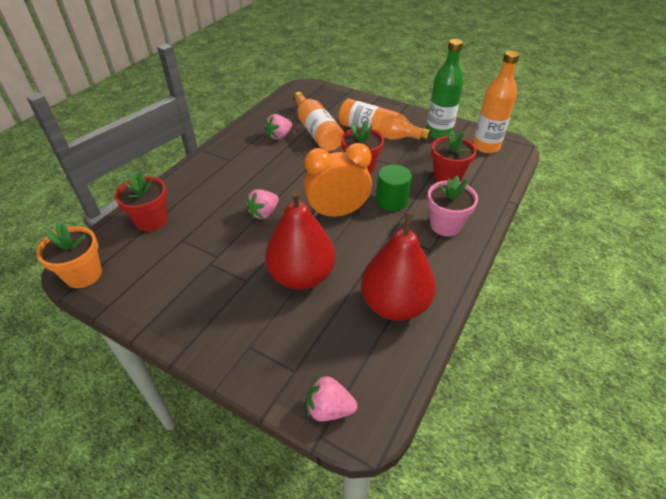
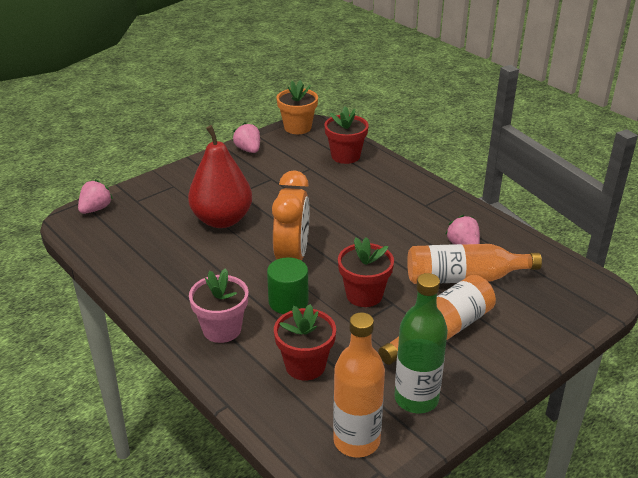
camera: 110 degrees right, 10 degrees down
(264, 213) = (320, 213): pink strawberry -> pink strawberry (248, 150)
(395, 304) = (151, 261): red pear -> none

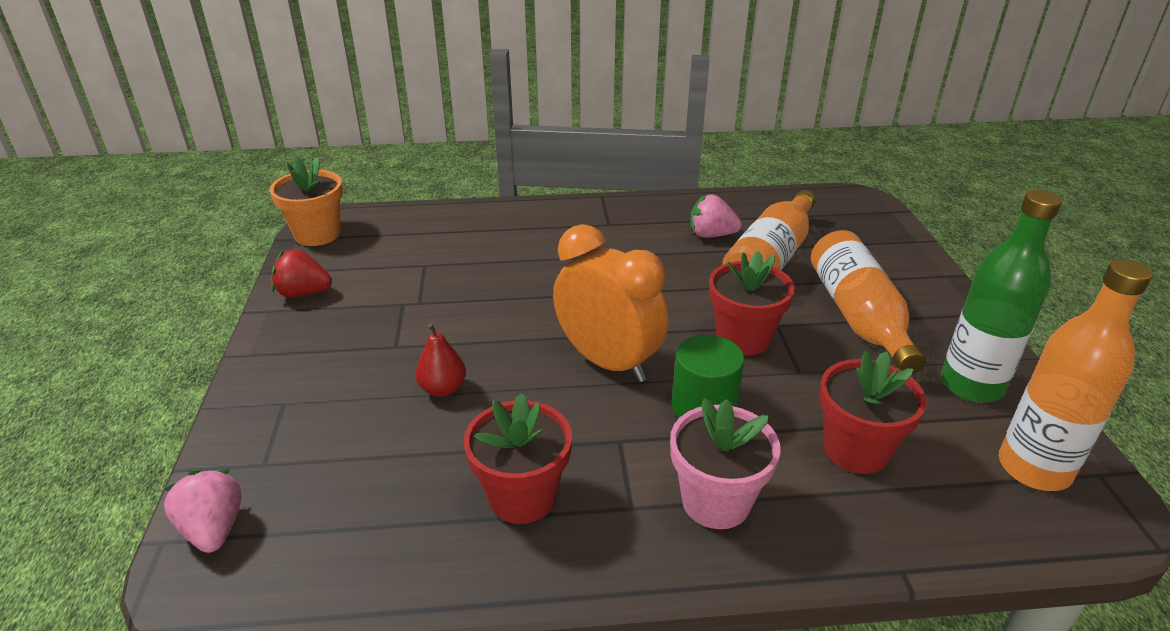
camera: 55 degrees left, 0 degrees up
(222, 220) = (443, 389): red pear -> red pear, size x0.44
(248, 150) = (303, 293): pink strawberry -> red strawberry
(345, 156) = (437, 229): red flower pot -> red flower pot (522, 497)

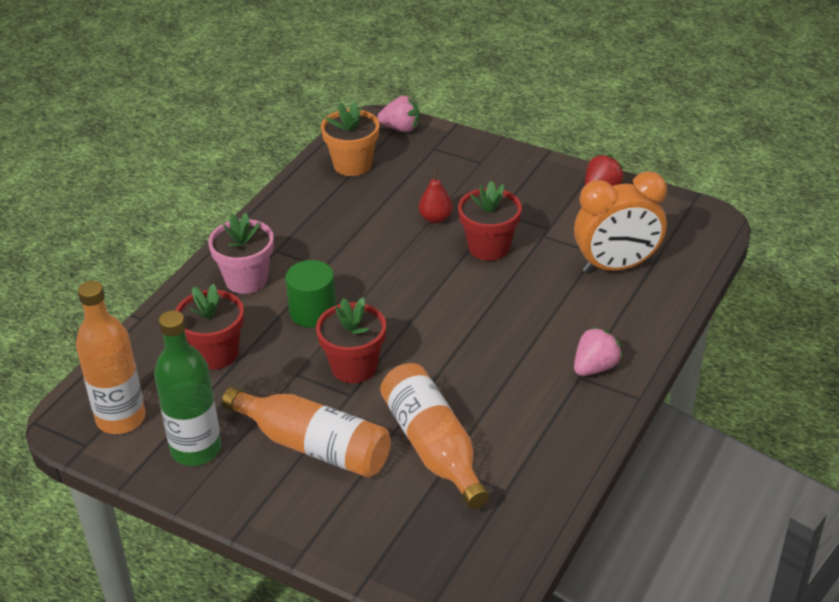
camera: 125 degrees right, 5 degrees up
(317, 234) = (691, 212): orange flower pot -> orange flower pot (352, 164)
(522, 497) = (322, 218): red flower pot -> red flower pot (489, 247)
(608, 362) = (393, 292): orange clock -> orange clock (616, 266)
(711, 235) = (504, 433): pink strawberry -> pink strawberry (595, 367)

